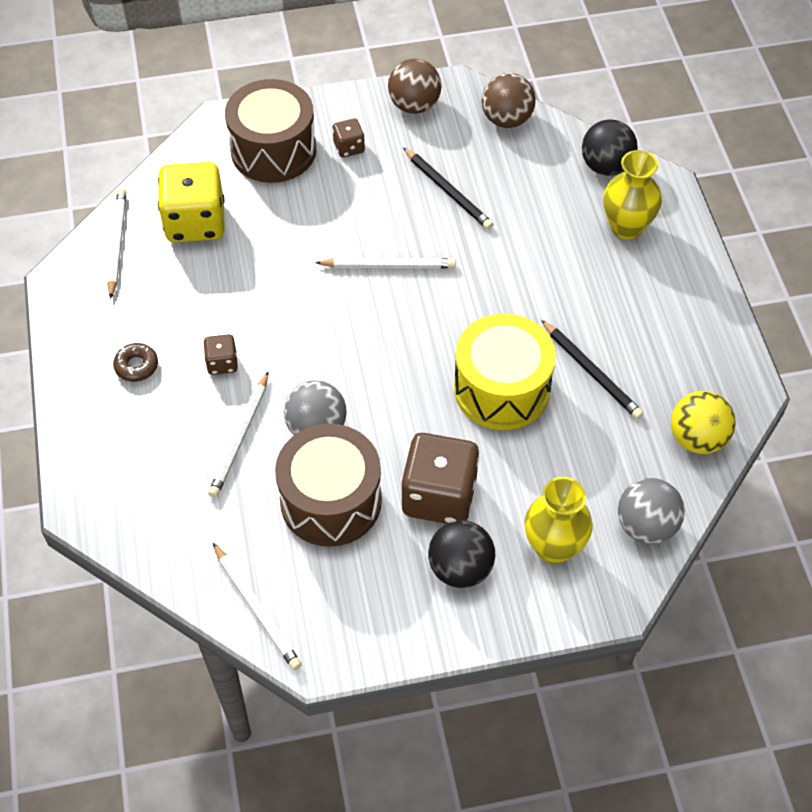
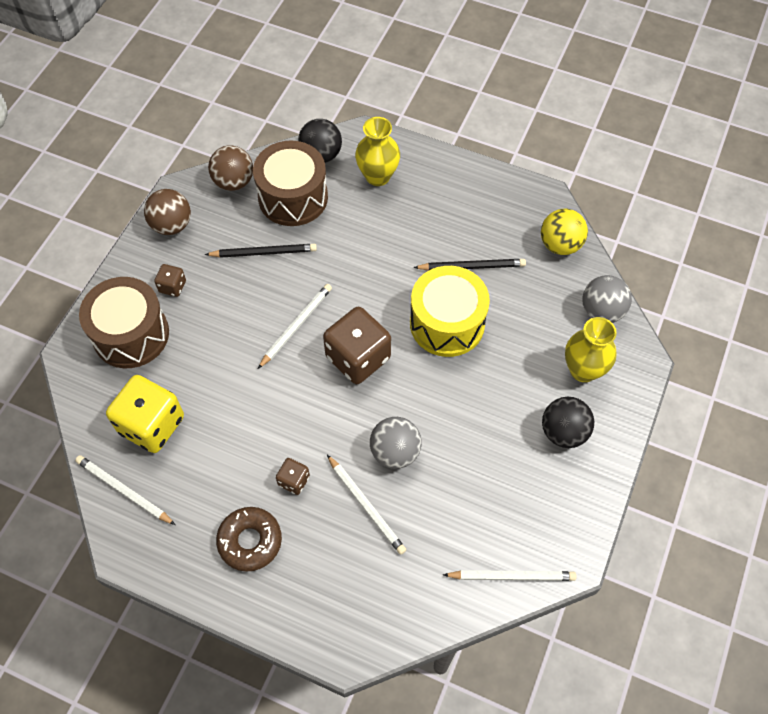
camera: 55 degrees left, 5 degrees up
(136, 366) = (250, 541): brown donut -> brown donut, size x1.65
(331, 501) = (459, 478): brown drum -> brown drum (293, 197)
(439, 496) = (501, 410): brown dice -> brown dice (358, 358)

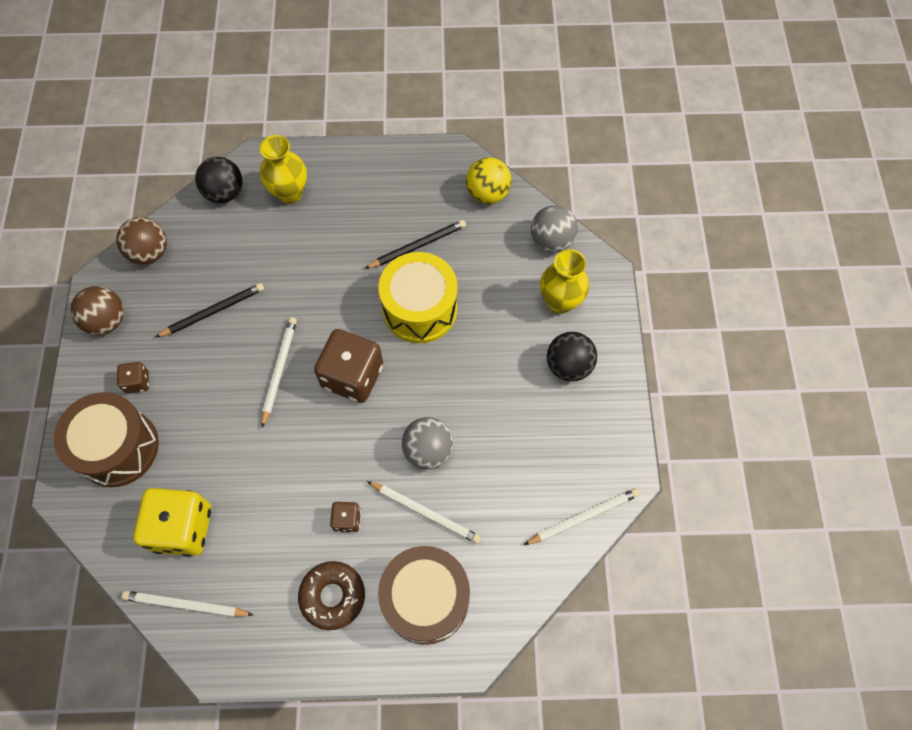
camera: 25 degrees left, 5 degrees up
(293, 197) = (216, 245): brown drum -> brown drum (426, 599)

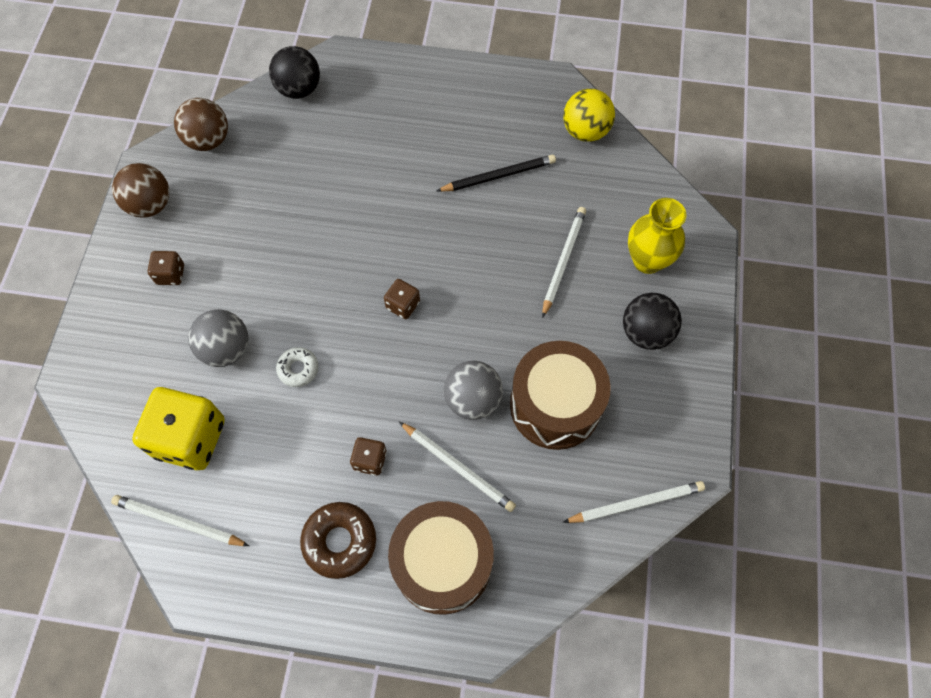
camera: 10 degrees right, 0 degrees up
(118, 448) = (137, 340): brown drum -> brown drum (555, 405)
(213, 311) = (264, 212): black pencil -> none
(269, 449) = (298, 369): none -> white donut
(279, 370) = (324, 286): white pencil -> white pencil (563, 261)
(289, 193) = (368, 99): yellow vase -> none
(352, 376) = (403, 305): brown dice -> brown dice, size x0.47
(420, 309) = (489, 244): yellow drum -> none
(551, 241) = (649, 193): grey ball -> grey ball (226, 349)

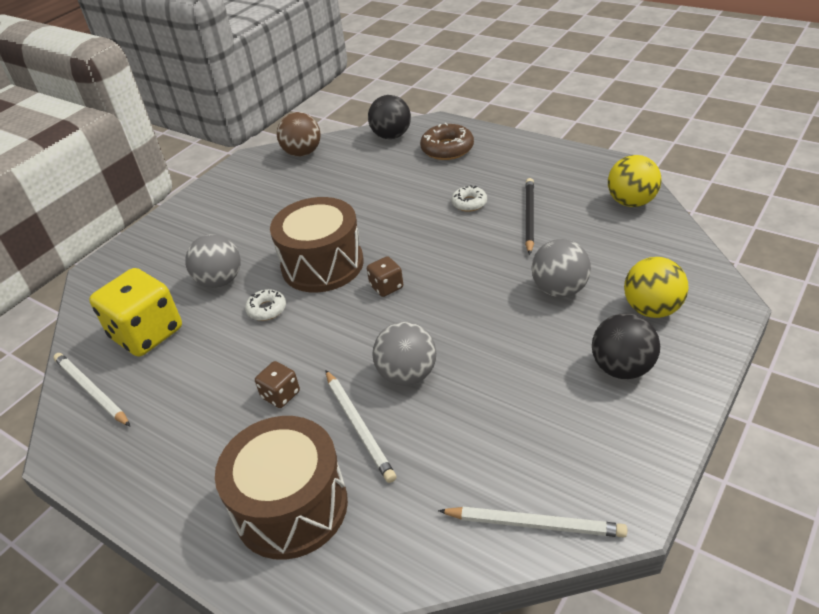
camera: 30 degrees right, 25 degrees down
(150, 205) = (233, 181): brown ball -> none
(170, 274) = (215, 224): brown dice -> none
(340, 541) = (209, 452): brown donut -> brown donut (447, 149)
(432, 171) = (469, 203): none -> white donut
(498, 176) = (529, 217): black pencil -> black pencil turned 90 degrees counterclockwise
(555, 405) = (489, 403): brown drum -> brown drum (322, 265)
(563, 261) = (559, 290): white pencil -> grey ball
(647, 260) = (652, 309): yellow vase -> yellow ball

